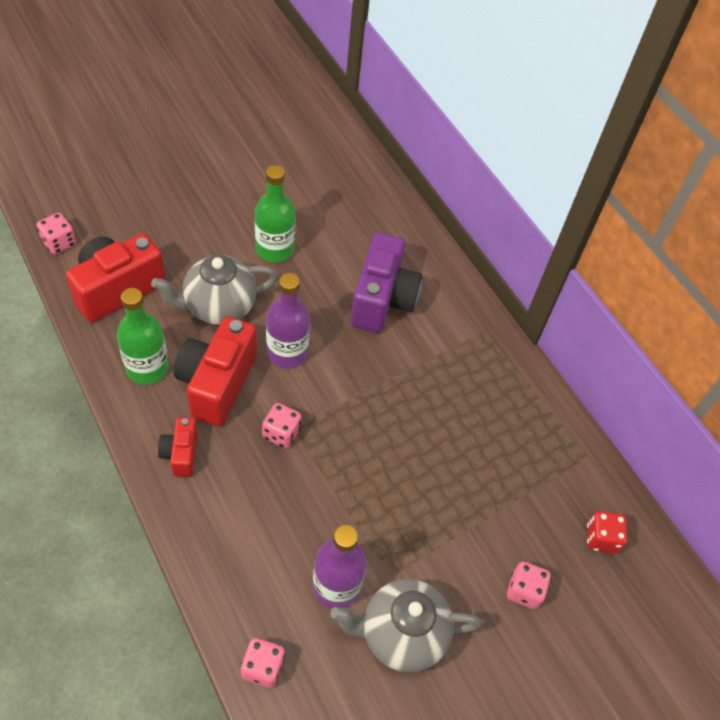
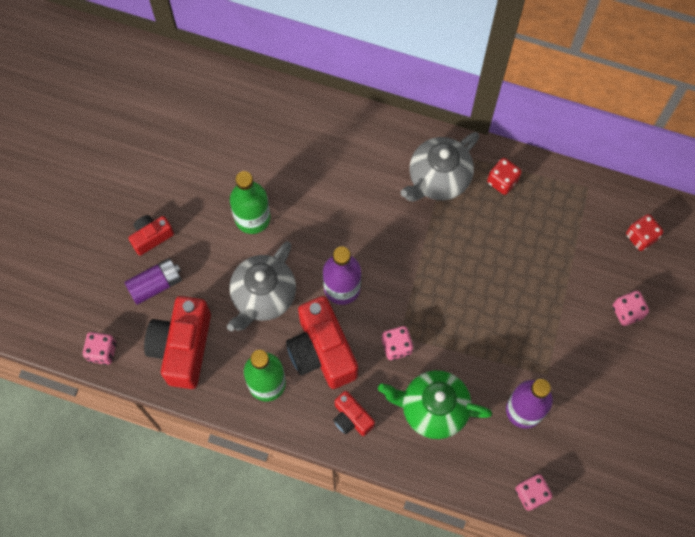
camera: 35 degrees left, 15 degrees up
(151, 233) = (155, 284): none -> purple battery
(186, 202) = (151, 237): none -> red camera
(256, 509) = (432, 409): none -> green teapot
(382, 300) = (362, 191): purple camera -> none
(400, 634) = (585, 403): grey teapot -> grey teapot (438, 179)
(511, 388) = (502, 181): none -> red dice

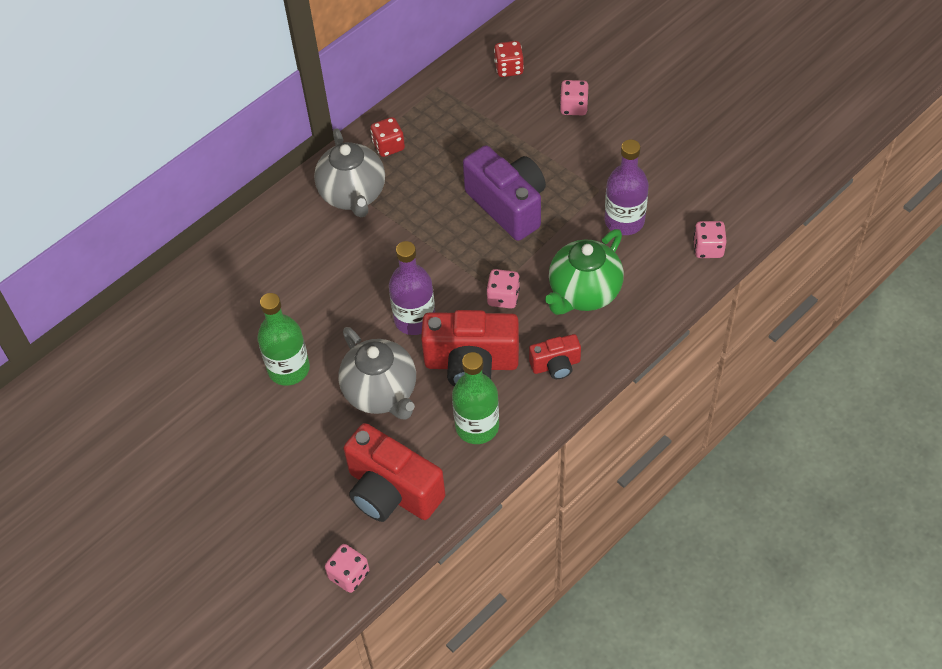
camera: 60 degrees left, 15 degrees down
(151, 237) = (247, 473): red camera -> none
(155, 284) = (304, 490): purple battery -> none
(491, 306) = (508, 205): none -> purple camera

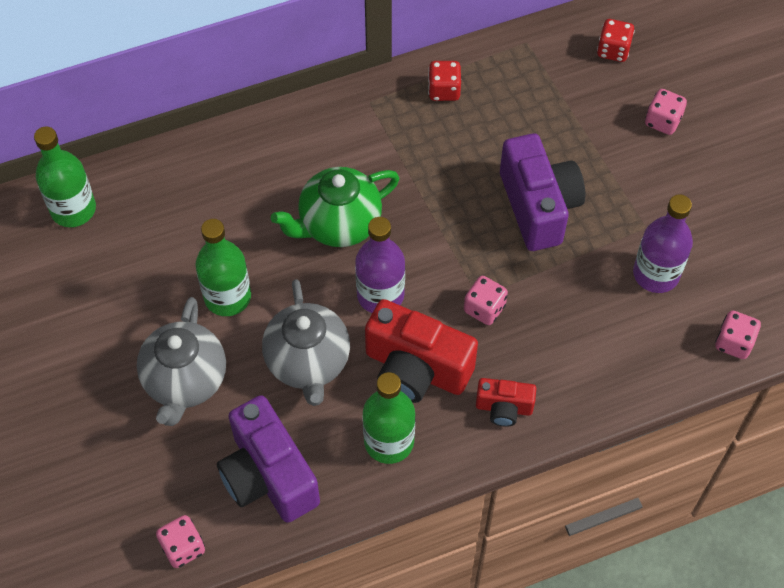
camera: 20 degrees right, 5 degrees up
(121, 351) = (73, 209): none -> green bottle
(353, 195) = (382, 131): grey teapot -> grey teapot (185, 381)
(392, 491) = (268, 476): red camera -> purple camera
(583, 293) = (572, 339): green teapot -> green teapot (338, 224)

